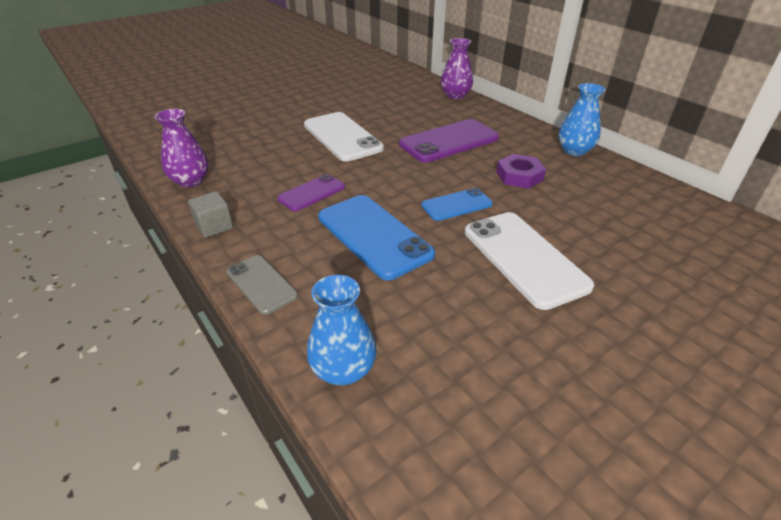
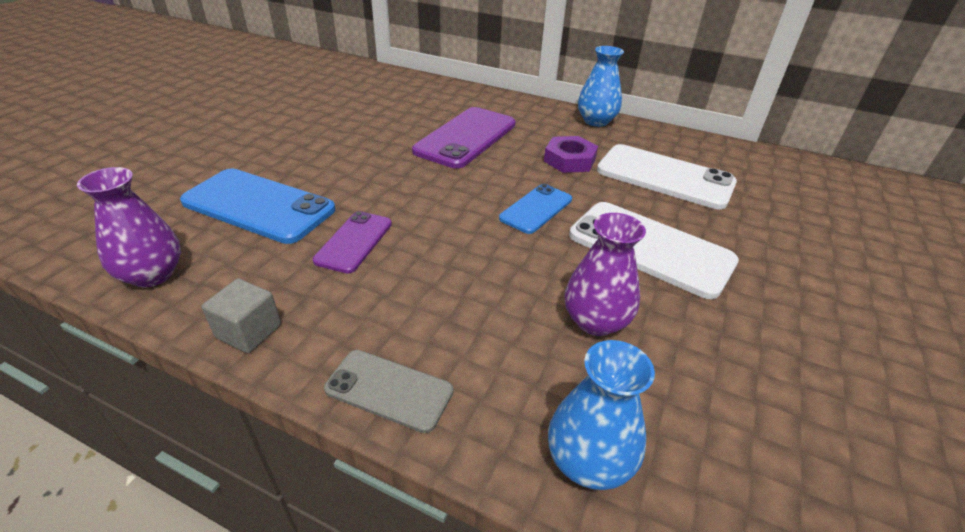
camera: 30 degrees left, 0 degrees up
(342, 137) = (334, 159): white phone -> white phone (664, 177)
(373, 236) = (477, 274): blue phone -> blue phone (258, 206)
(455, 95) = (428, 84): purple vase -> purple vase (595, 321)

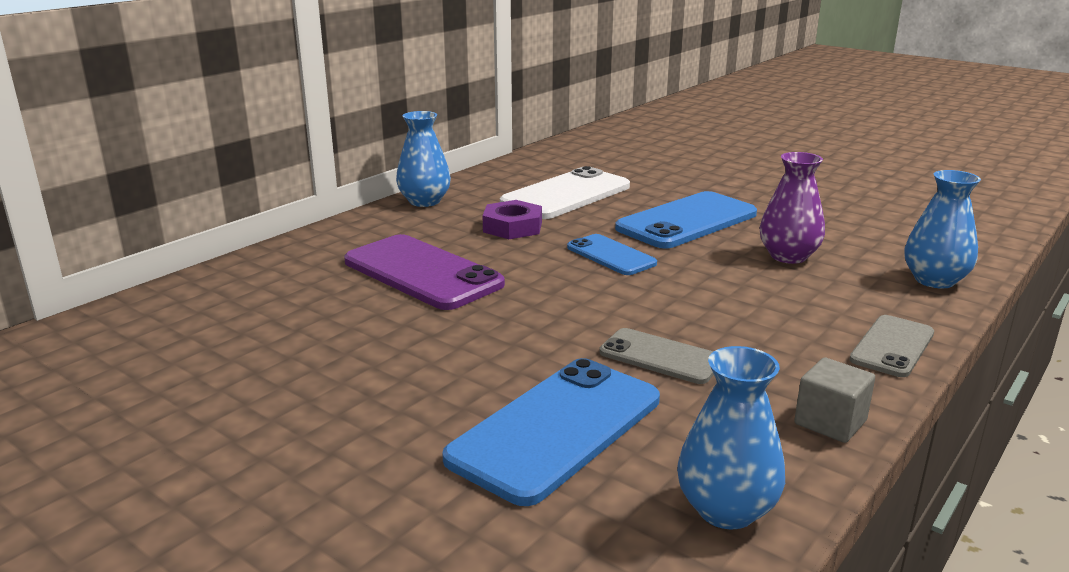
camera: 75 degrees left, 15 degrees down
(152, 274) = (726, 510): purple vase -> blue vase
(354, 242) = (660, 357): purple phone -> grey phone
(650, 248) = (687, 221): white phone -> blue phone

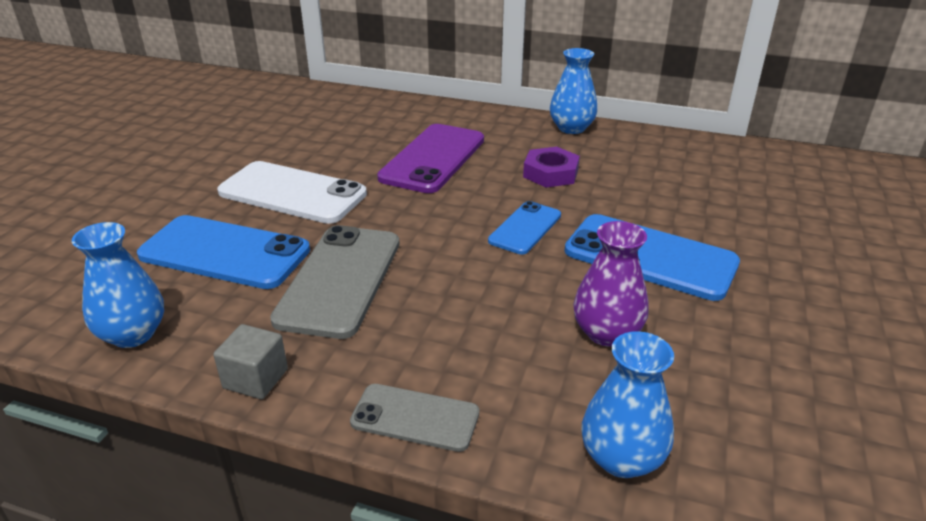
camera: 70 degrees right, 10 degrees up
(566, 195) = (654, 182): white phone -> white phone (292, 193)
(660, 357) = (340, 280): grey phone -> grey phone, size x1.74

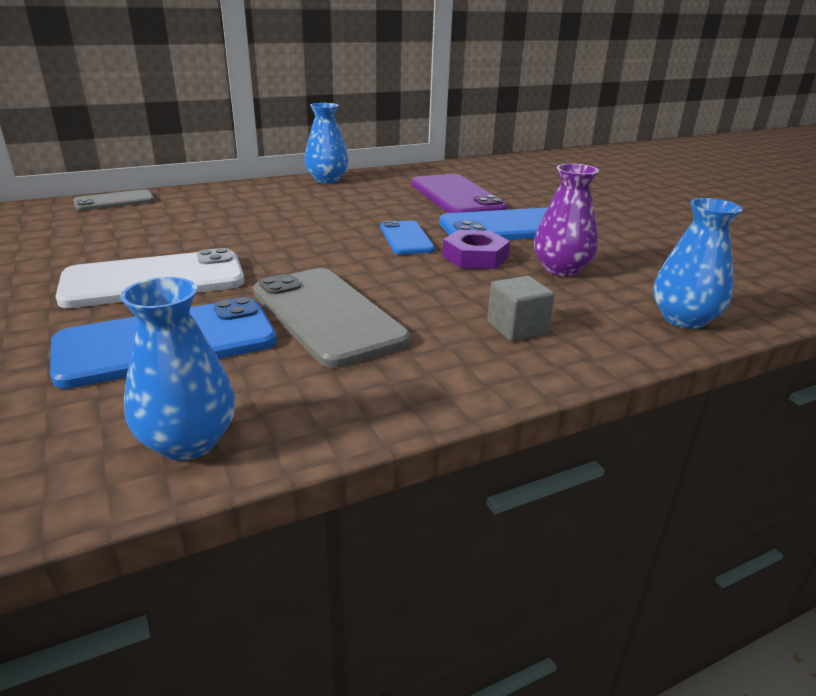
camera: 45 degrees left, 5 degrees down
(255, 378) = (388, 404): grey cube -> grey cube (517, 328)
(415, 417) = (549, 361): grey phone -> grey phone (114, 201)
(433, 158) = (250, 222): purple phone -> purple phone (456, 196)
(550, 173) = (362, 206): purple nut -> purple nut (475, 257)

